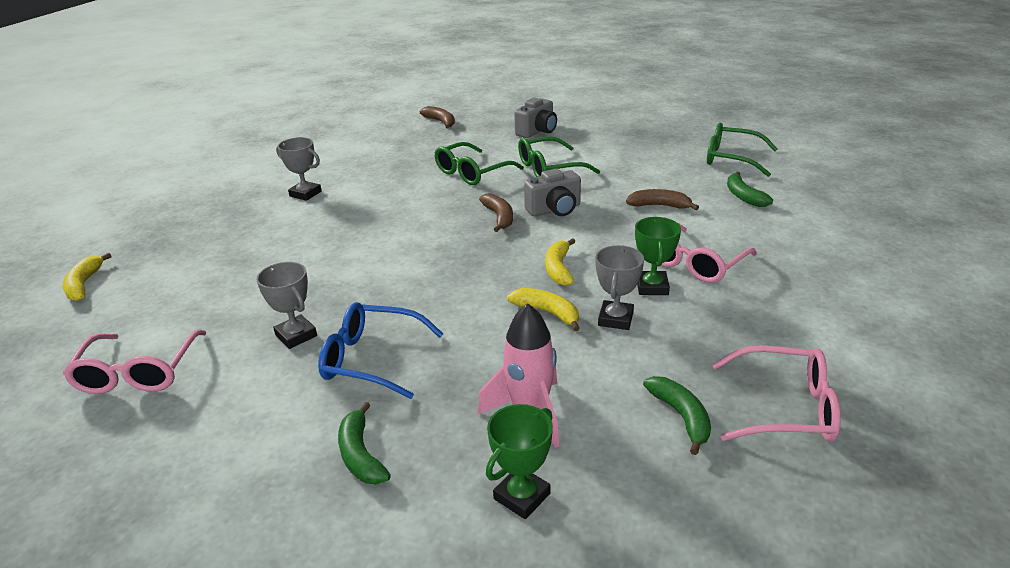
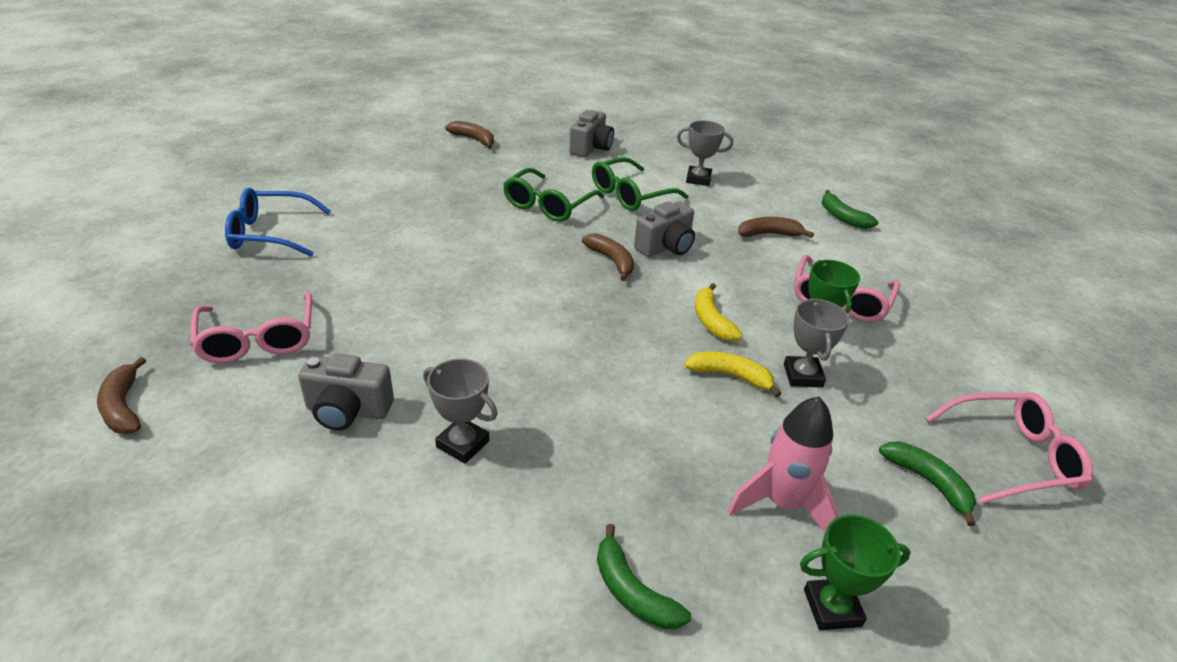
camera: 20 degrees left, 5 degrees up
(84, 284) = (123, 407): yellow banana -> brown banana
(138, 372) = (282, 528): pink glasses -> pink glasses (258, 339)
(228, 303) = (348, 411): none -> grey camera
(305, 194) = (361, 246): grey trophy -> grey trophy (698, 179)
(372, 359) = (573, 463): blue glasses -> blue glasses (270, 233)
(522, 496) = (832, 608): green trophy -> green trophy turned 60 degrees clockwise
(731, 158) = (807, 173): green glasses -> none

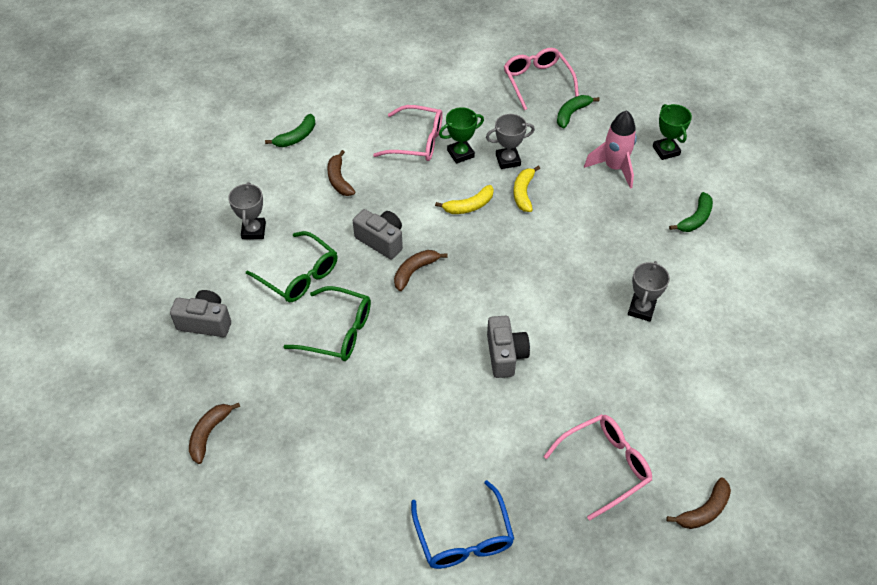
camera: 100 degrees left, 15 degrees up
(348, 411) = (644, 378): grey camera -> grey camera (505, 355)

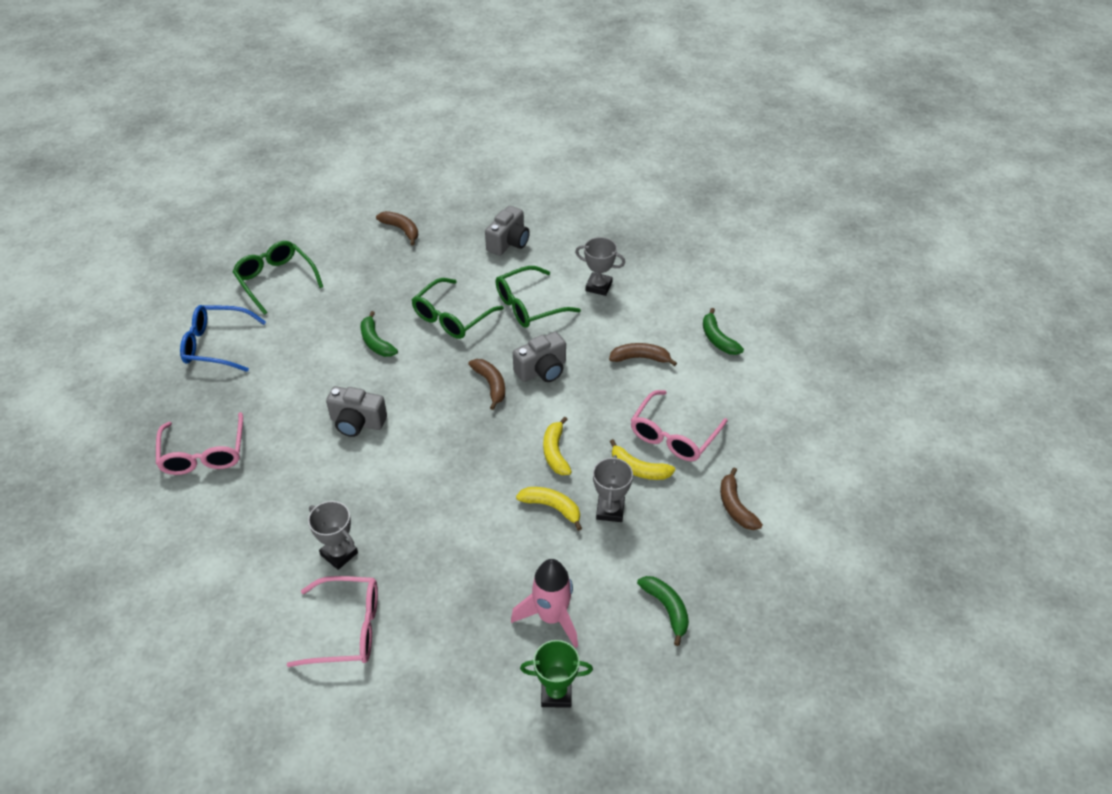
camera: 110 degrees right, 5 degrees down
(339, 529) = (276, 280): none -> green glasses
(460, 154) = (638, 469): green trophy -> yellow banana
(537, 81) = (743, 592): pink glasses -> pink glasses (347, 629)
(695, 219) = (429, 671): green banana -> green banana (376, 342)
(704, 510) = (112, 508): brown banana -> brown banana (735, 506)

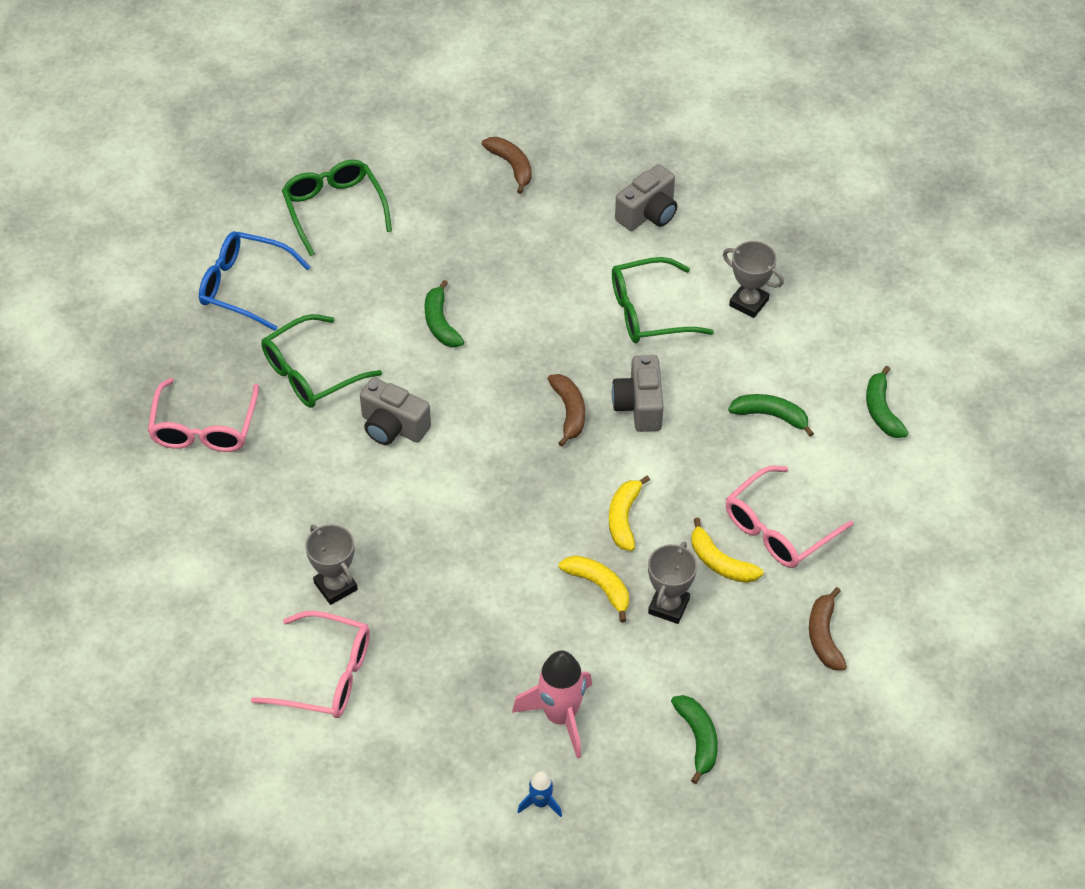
camera: 15 degrees right, 5 degrees up
(452, 317) = (545, 308): green glasses -> green glasses (311, 373)
(542, 370) = (639, 406): grey camera -> grey camera turned 105 degrees clockwise
(556, 693) = (540, 803): green trophy -> blue rocket
(640, 358) = (771, 416): brown banana -> green banana

